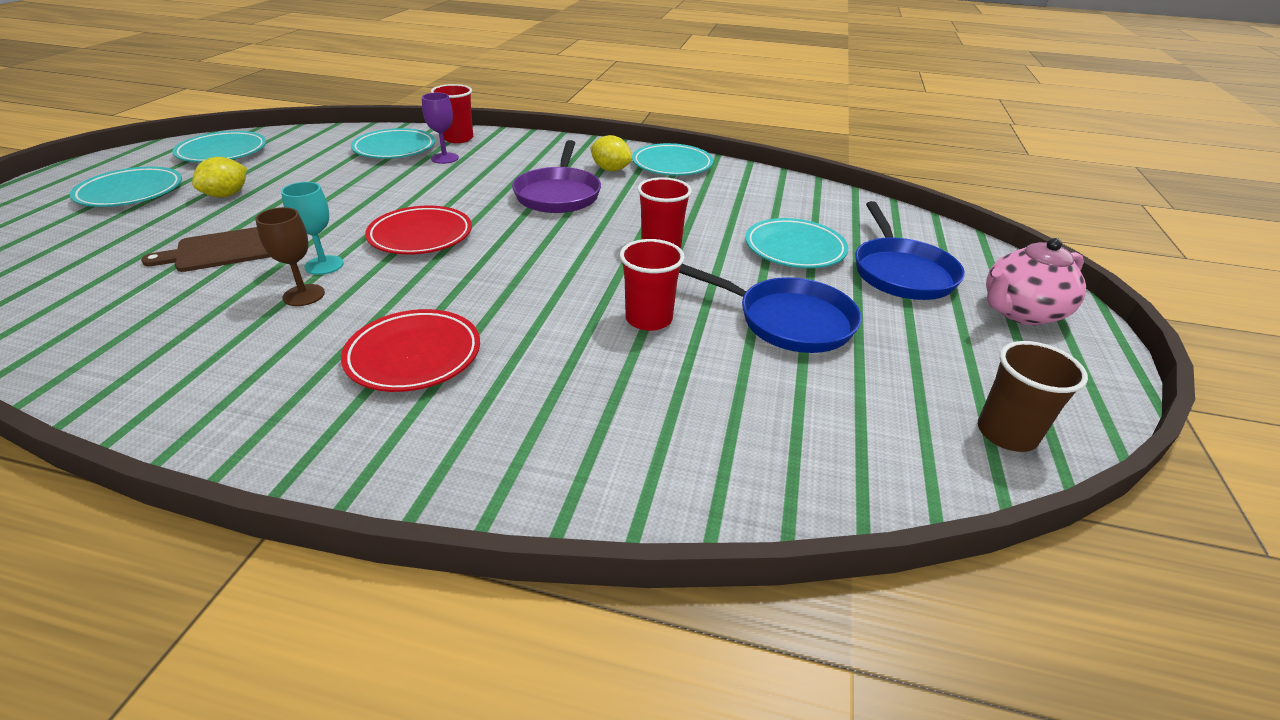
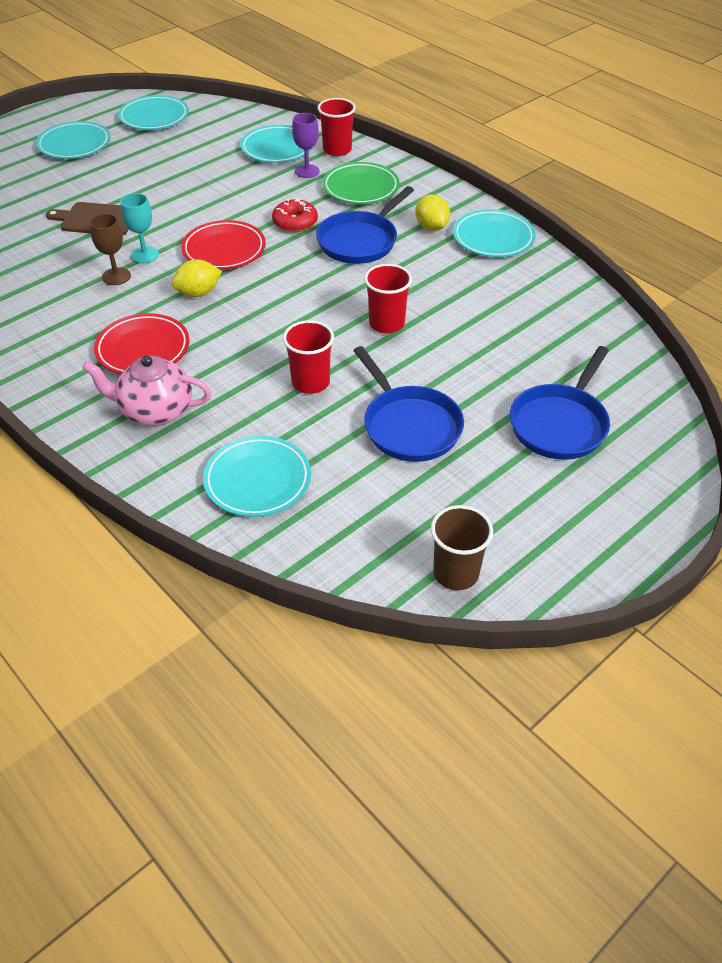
camera: 35 degrees right, 10 degrees up
(227, 195) = (129, 166): yellow lemon -> yellow lemon (198, 293)
(476, 196) = (295, 222): none -> red donut
(512, 158) = (360, 188): none -> green plate
(558, 194) = (360, 241): purple pan -> blue pan
(794, 249) = (495, 366): turquoise plate -> turquoise plate (257, 480)
(1020, 312) = (614, 500): pink teapot -> pink teapot (155, 411)

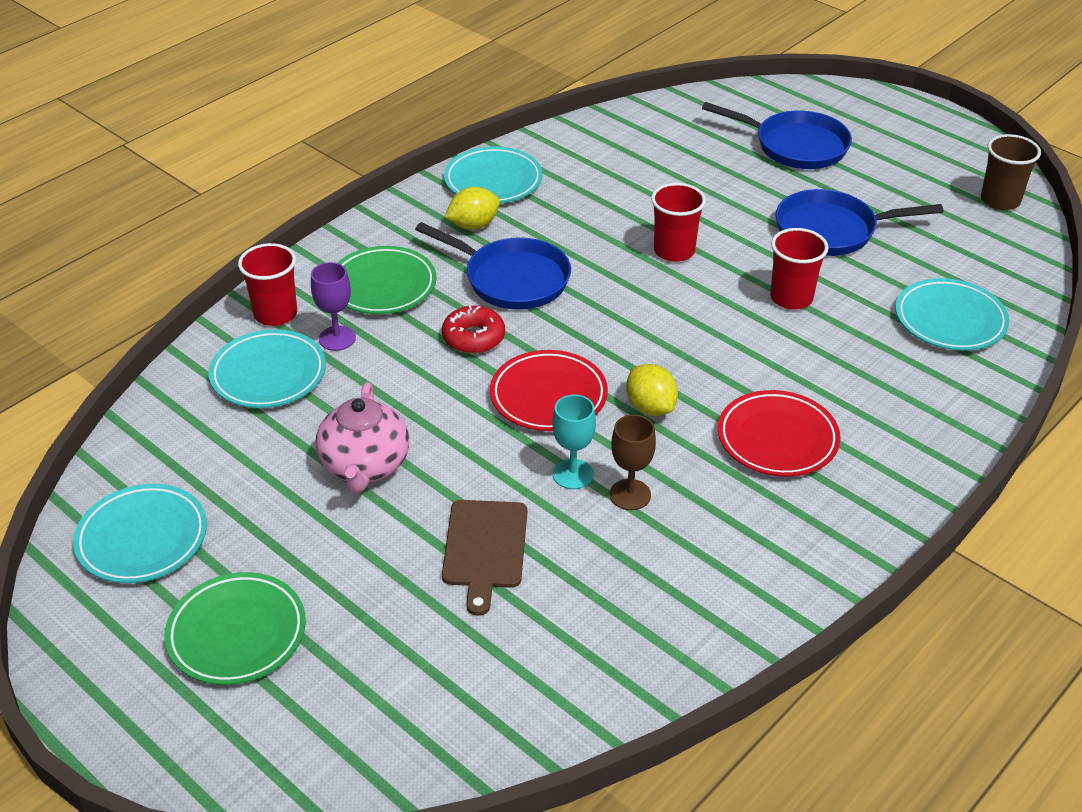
camera: 95 degrees left, 5 degrees down
(74, 145) = (237, 633): turquoise plate -> green plate
(155, 411) = (881, 410): pink teapot -> pink teapot (365, 466)
(409, 425) = (832, 230): blue pan -> blue pan turned 150 degrees counterclockwise

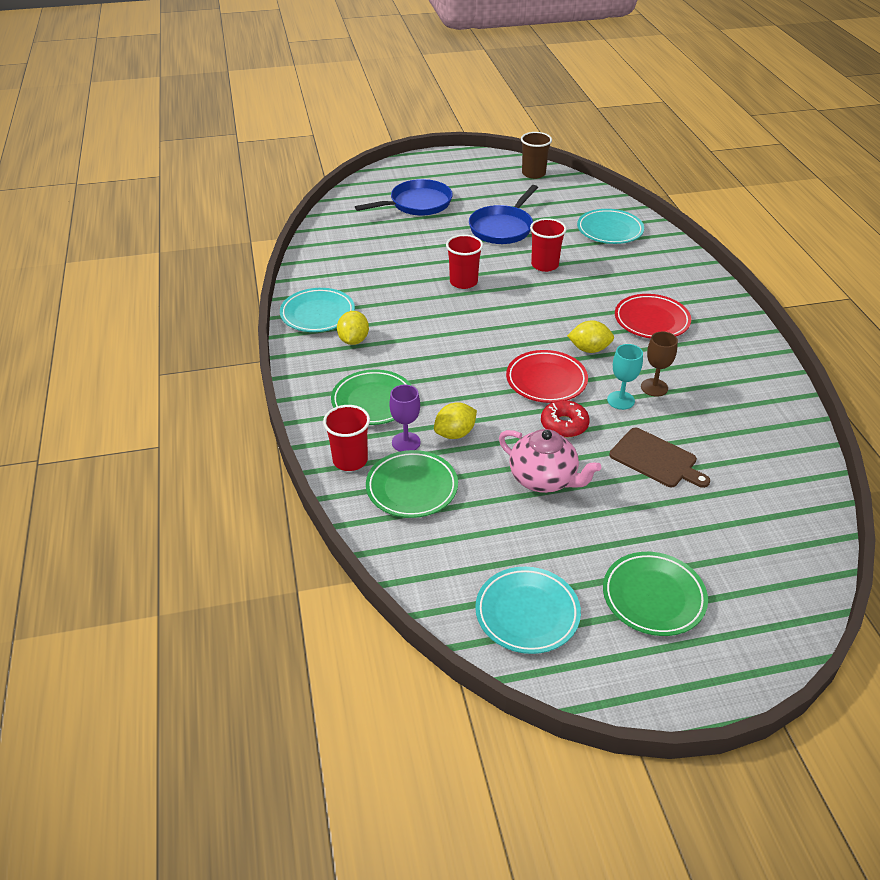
camera: 55 degrees left, 0 degrees up
(268, 374) = (412, 488): turquoise plate -> green plate
(383, 366) = (455, 433): none -> yellow lemon
(473, 338) = (464, 386): red donut -> red donut (564, 425)
(511, 279) = (424, 348): blue pan -> none

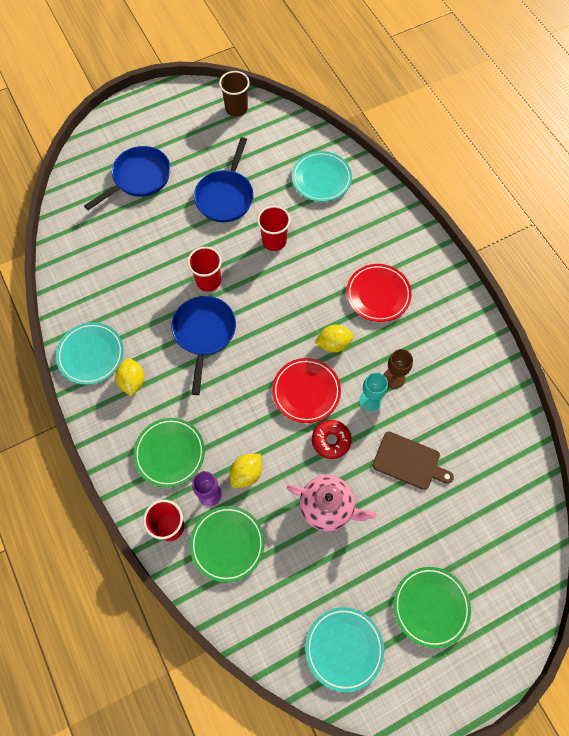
camera: 15 degrees left, 25 degrees up
(445, 318) = (204, 334): none -> blue pan

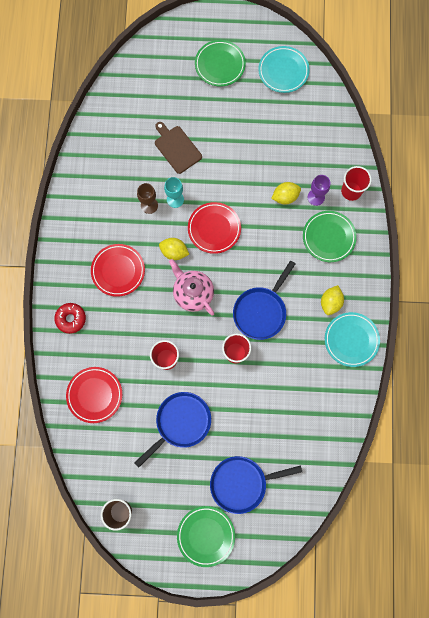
camera: 150 degrees left, 10 degrees up
(227, 544) = (320, 161): green plate -> green plate (206, 535)
(321, 179) = (95, 395): turquoise plate -> red plate
(327, 507) = (245, 149): pink teapot -> pink teapot (192, 293)
(331, 441) = (218, 188): red donut -> red donut (71, 319)

